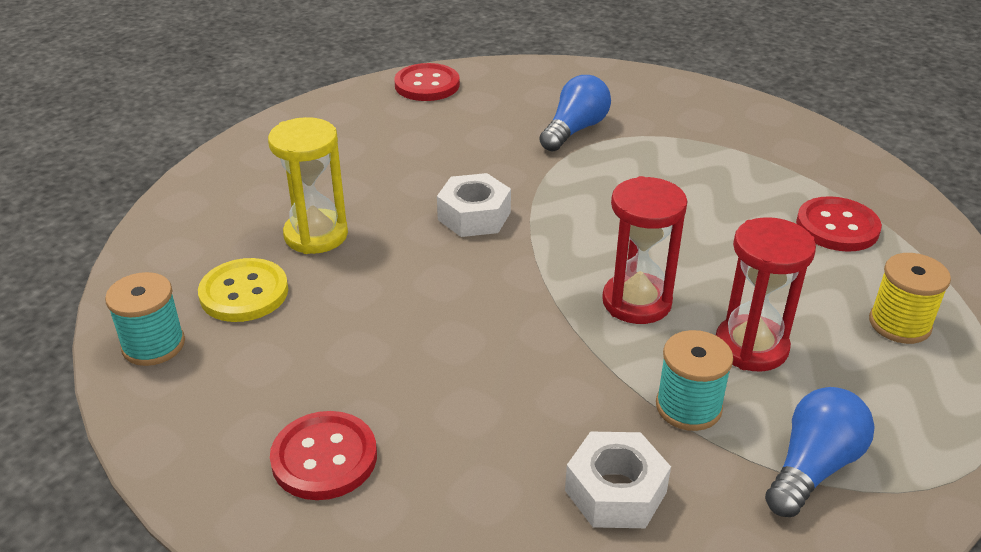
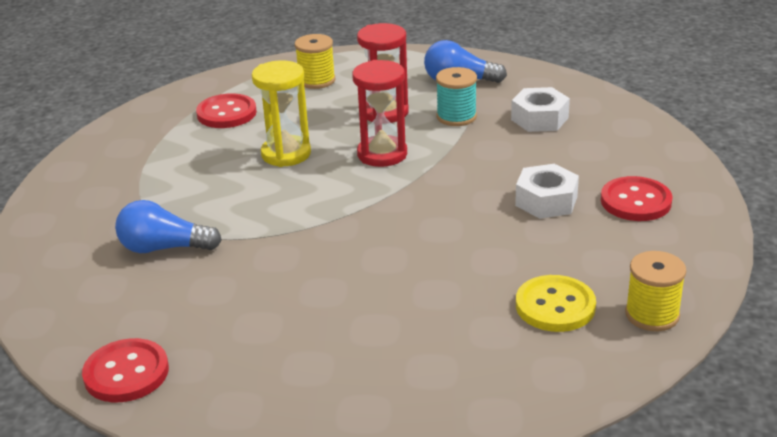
camera: 120 degrees left, 5 degrees down
(153, 345) = (652, 315): turquoise spool -> yellow spool
(316, 235) = (452, 309): yellow hourglass -> yellow hourglass (286, 154)
(474, 216) = (348, 246): white nut -> white nut (546, 201)

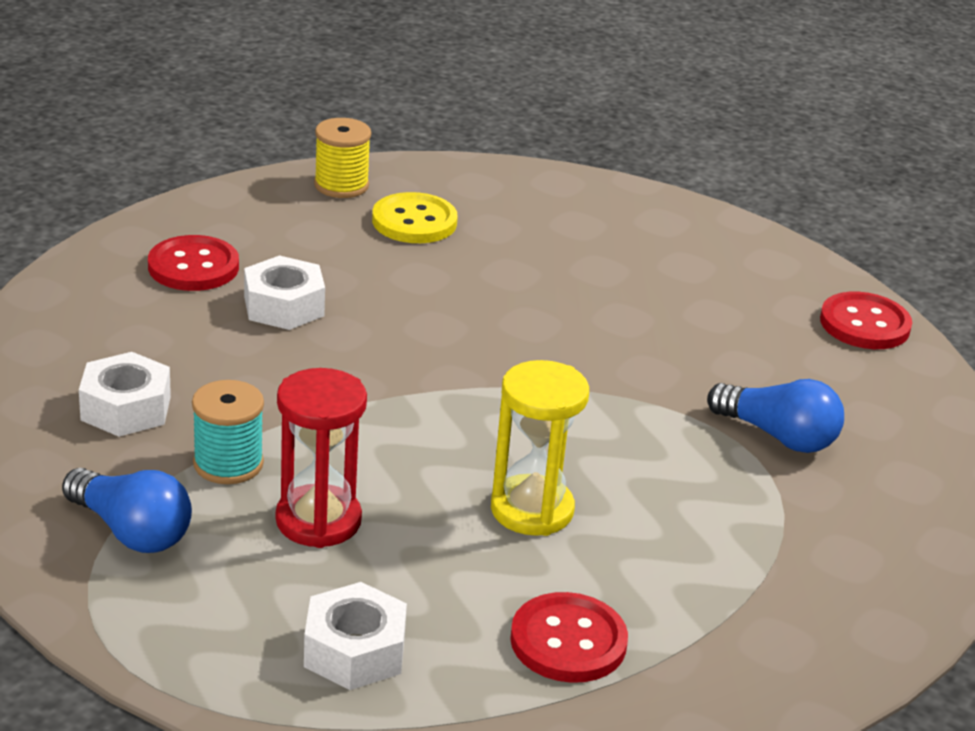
camera: 155 degrees left, 0 degrees up
(316, 80) = (354, 651): yellow spool -> white nut
(382, 154) = (400, 449): red hourglass -> none

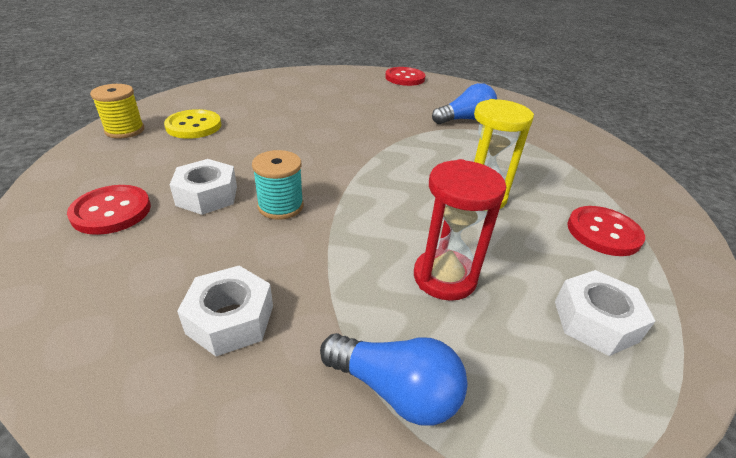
camera: 55 degrees left, 5 degrees up
(131, 531) = (395, 390): blue light bulb -> blue light bulb turned 45 degrees clockwise
(228, 464) = (350, 292): turquoise spool -> turquoise spool (280, 206)

